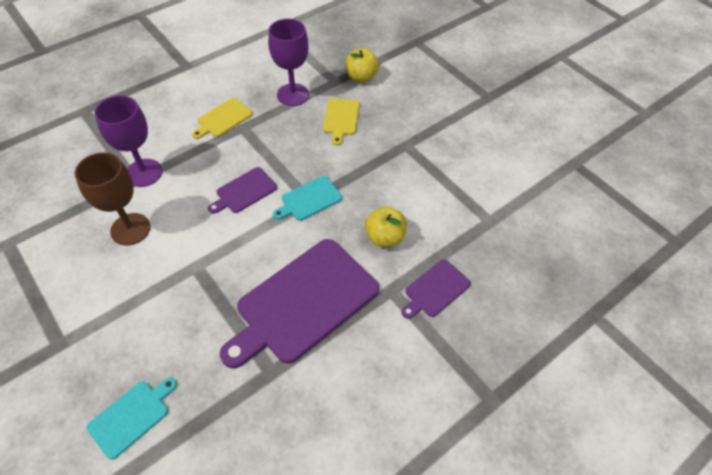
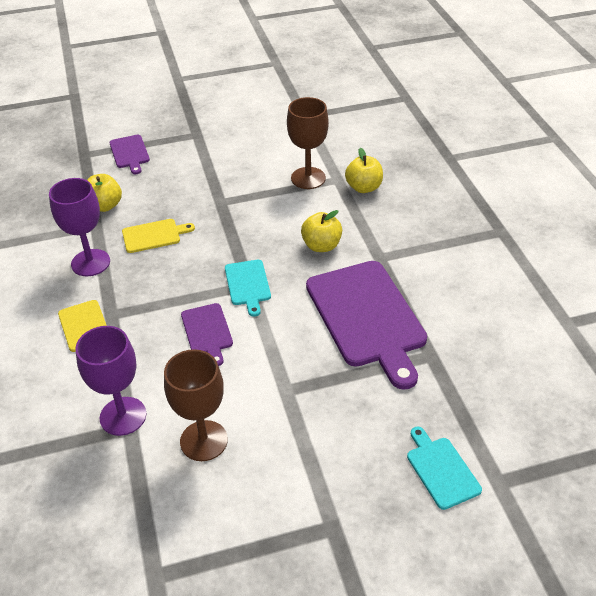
camera: 65 degrees left, 10 degrees down
(341, 118) = (154, 235): yellow cutting board -> yellow cutting board turned 45 degrees counterclockwise
(435, 289) = (391, 231): purple cutting board -> purple cutting board (130, 153)
(477, 197) = (308, 178): none -> brown goblet
(490, 246) = (363, 187): none -> yellow apple

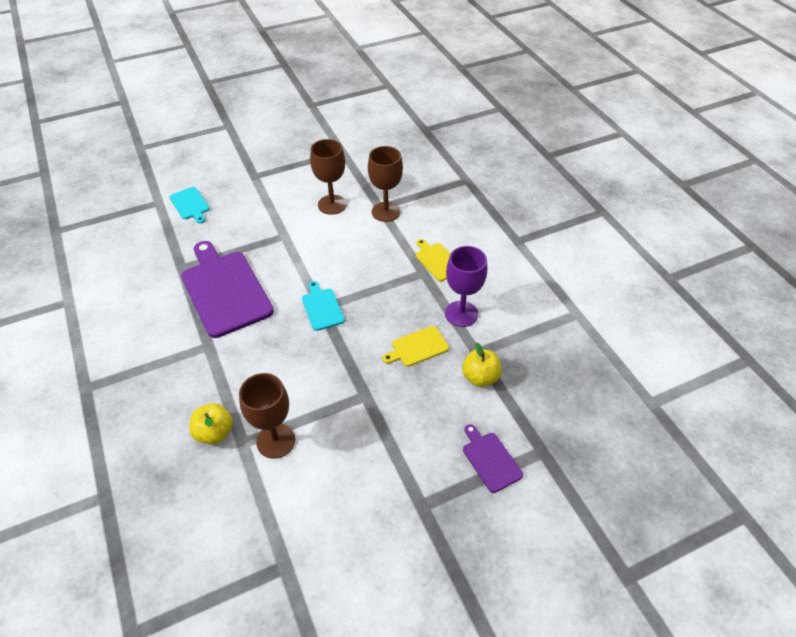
camera: 170 degrees right, 5 degrees up
(123, 416) = (386, 212): purple goblet -> brown goblet
(207, 331) = (346, 267): purple cutting board -> none
(321, 246) = (260, 352): yellow apple -> none

